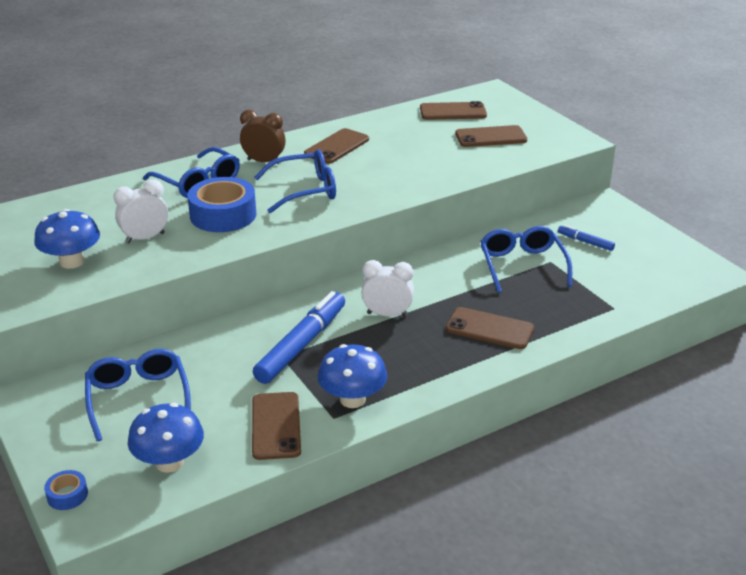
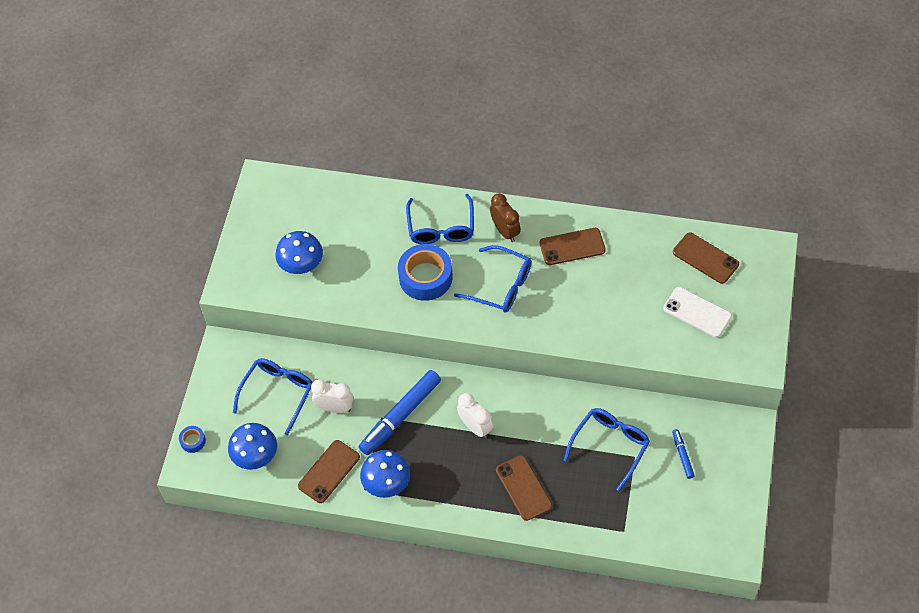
camera: 45 degrees right, 25 degrees up
(145, 238) = (360, 270): white clock -> white clock (335, 408)
(301, 345) = (400, 416): blue marker -> blue marker turned 150 degrees clockwise
(490, 137) = (697, 312): brown phone -> white phone

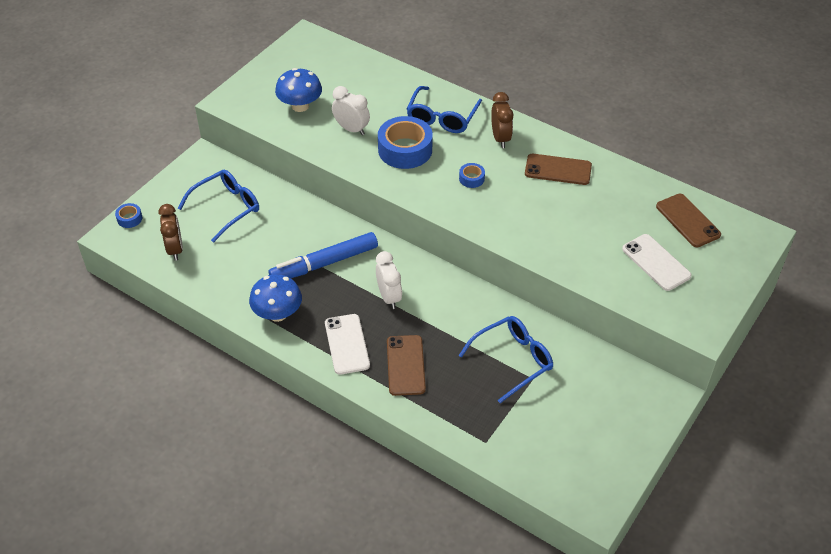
camera: 20 degrees right, 10 degrees down
(255, 456) = (175, 249): blue mushroom -> brown clock
(329, 471) = (231, 285): brown phone -> none
(335, 408) = (269, 236): white clock -> white clock (351, 129)
(463, 488) = (347, 344): none -> white phone
(501, 286) = (471, 178): blue glasses -> blue tape
(682, 455) = (583, 396): blue marker -> none

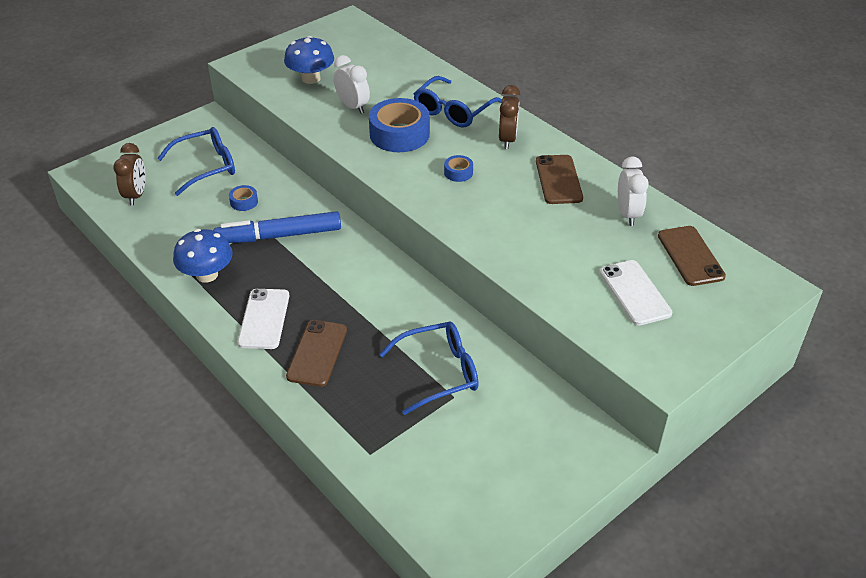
camera: 15 degrees right, 5 degrees down
(129, 218) = (107, 160): blue tape -> blue tape (244, 202)
(389, 297) = (331, 281): white clock -> white clock (627, 214)
(558, 170) = (558, 180): brown phone -> brown phone turned 60 degrees clockwise

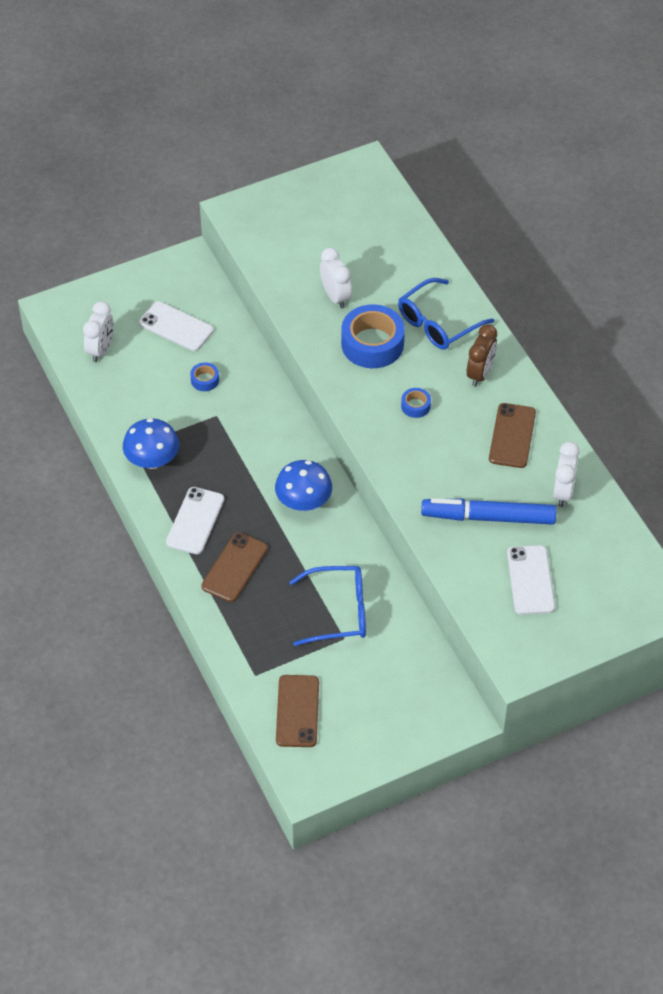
camera: 15 degrees right, 10 degrees up
(136, 195) = (101, 349): brown clock -> white clock
(206, 167) = (176, 327): blue glasses -> white phone
(279, 236) = (230, 429): blue marker -> blue marker (488, 517)
(311, 78) = (302, 247): blue mushroom -> blue mushroom (303, 502)
(690, 256) = (602, 552): brown phone -> brown phone (297, 711)

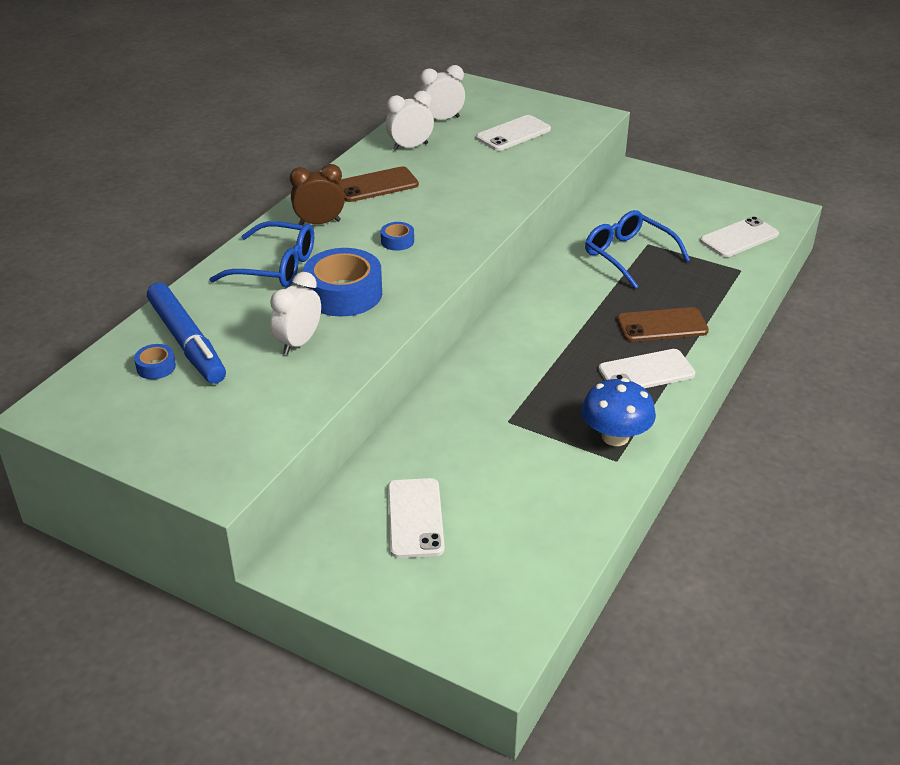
camera: 125 degrees left, 15 degrees down
(101, 349) = (515, 566): white clock -> white clock (442, 119)
(205, 380) = (470, 453): blue tape -> blue tape (156, 367)
(297, 711) = (739, 238): brown phone -> white phone
(303, 502) = (544, 319): blue mushroom -> none
(488, 517) = (477, 168): blue marker -> blue marker (187, 342)

